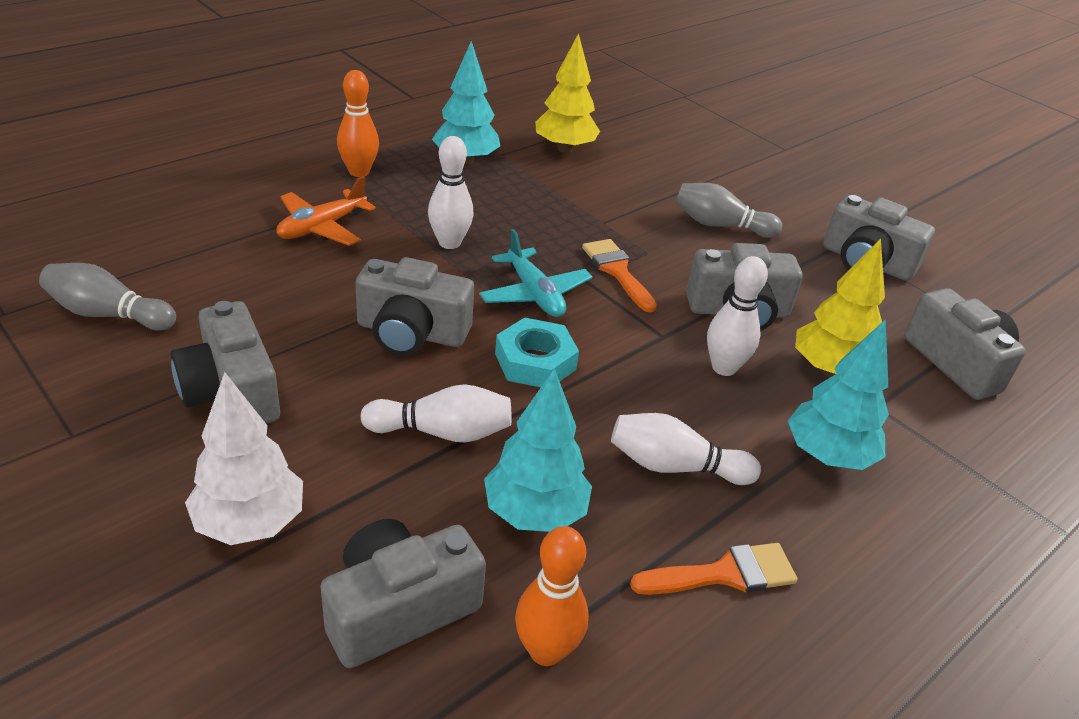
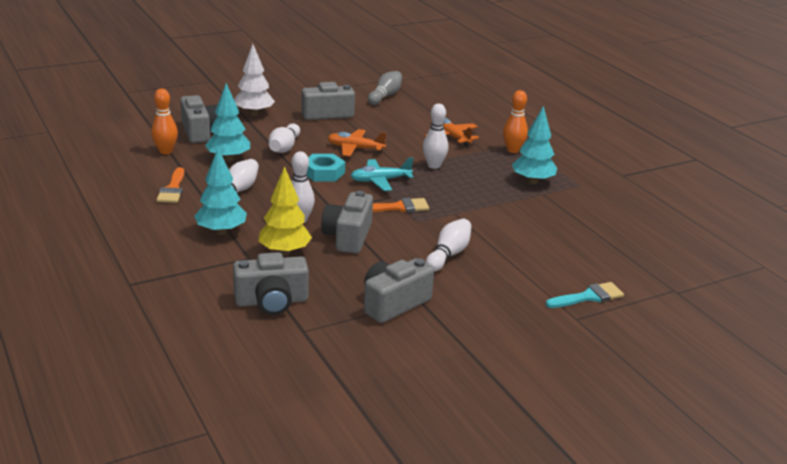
camera: 105 degrees right, 10 degrees down
(411, 333) = (355, 148): grey camera -> orange plane
(564, 148) = (555, 217): yellow tree -> none
(720, 225) = (448, 255): grey bowling pin -> white bowling pin
(737, 140) = (588, 297): none -> turquoise brush

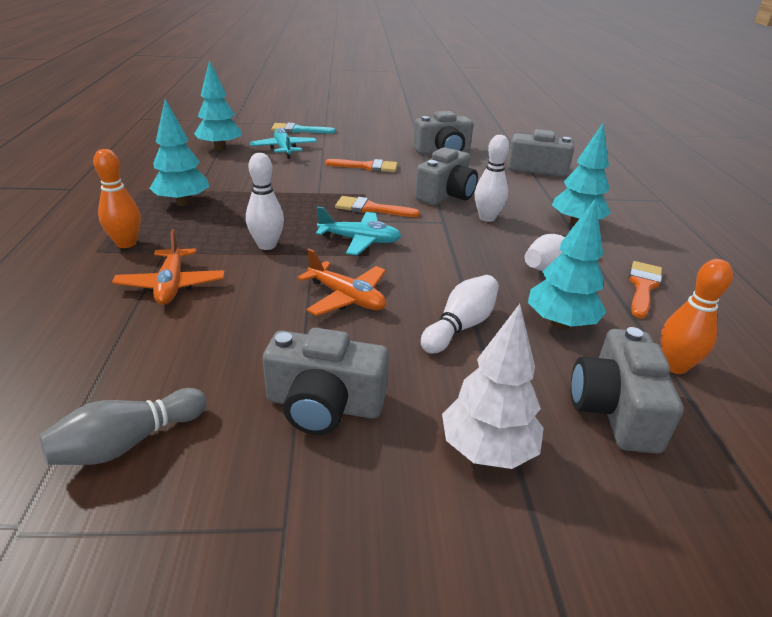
camera: 155 degrees left, 5 degrees up
(284, 252) = (514, 195): yellow tree -> none
(323, 173) = (425, 267): turquoise nut -> none
(448, 255) = (367, 167): white bowling pin -> orange brush
(554, 258) = (284, 149): none -> turquoise plane
(608, 242) = (220, 148): none -> turquoise tree

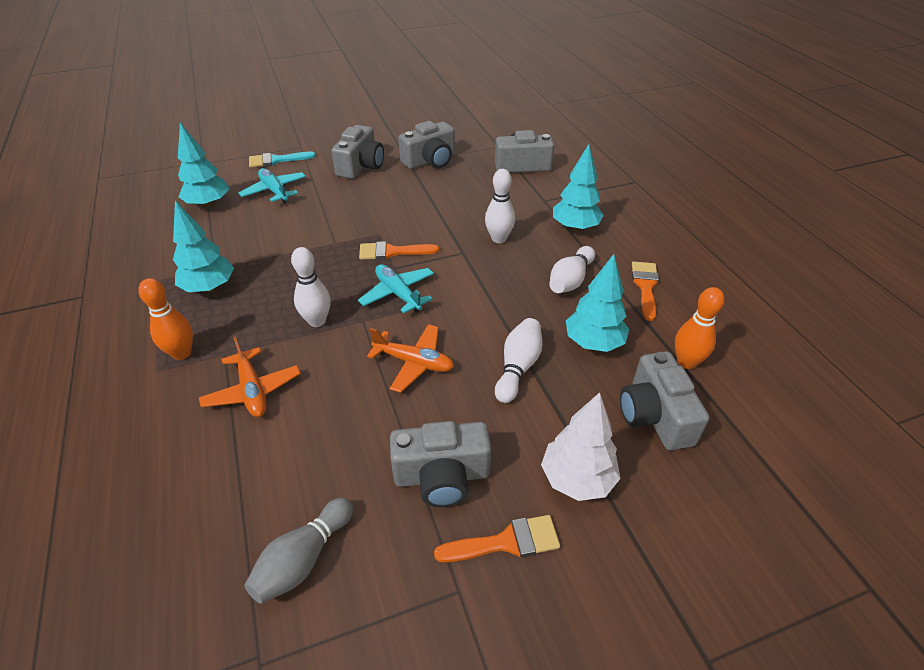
camera: 15 degrees left, 10 degrees up
(359, 240) = (398, 294): turquoise plane -> turquoise plane turned 120 degrees counterclockwise
(367, 167) = (367, 197): orange brush -> orange brush (506, 542)
(446, 195) = (453, 218): grey camera -> grey camera (361, 166)

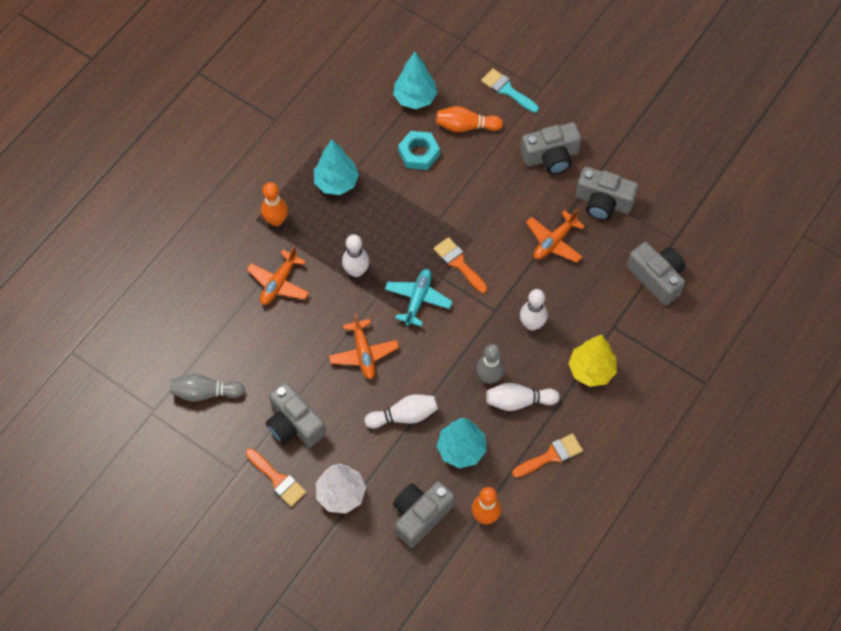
camera: 55 degrees right, 20 degrees up
(259, 225) = (419, 153): none -> turquoise nut
(274, 191) = (466, 126): turquoise plane -> orange bowling pin
(435, 195) = (554, 241): none -> orange plane
(528, 287) = (489, 377): none -> grey bowling pin
(575, 227) = (591, 370): turquoise tree -> yellow tree

